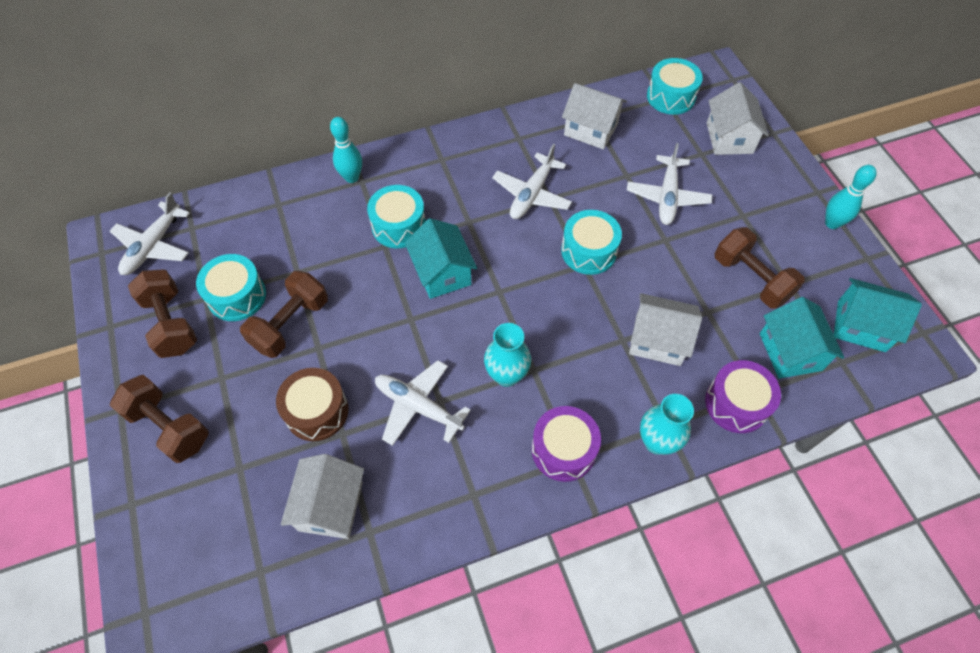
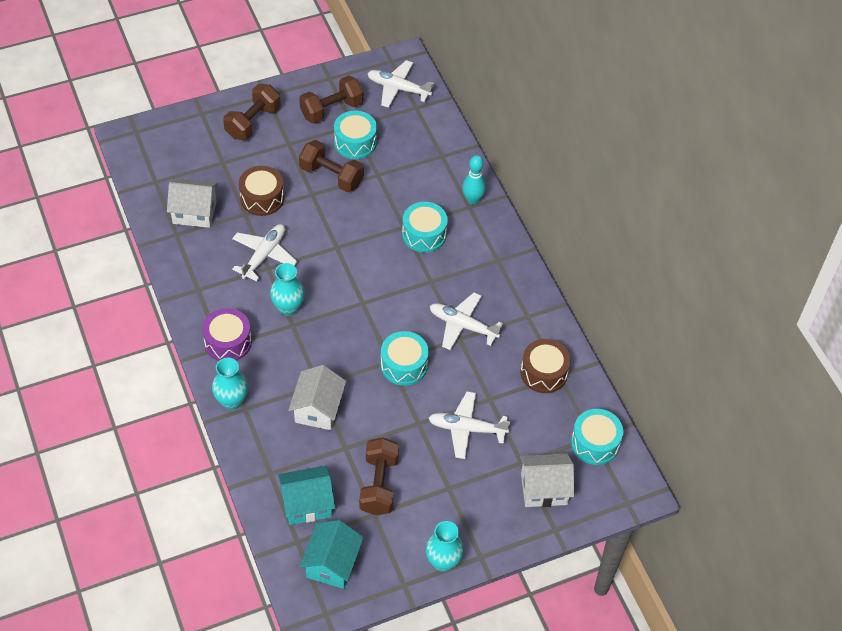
camera: 85 degrees right, 5 degrees down
(442, 273) = (379, 265): turquoise house -> none
(591, 129) = (544, 373): white house -> brown drum
(736, 403) = (261, 458): purple drum -> none
(751, 279) = (379, 485): brown dumbbell -> brown dumbbell turned 45 degrees counterclockwise
(832, 223) = (443, 562): turquoise bowling pin -> turquoise vase

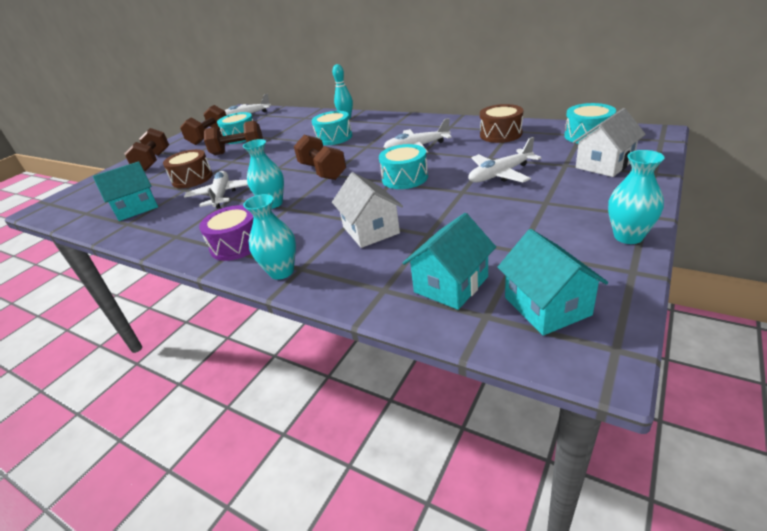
camera: 30 degrees left, 20 degrees down
(194, 212) = (136, 208): white house -> turquoise house
(379, 485) = (492, 233): brown dumbbell -> brown dumbbell (322, 171)

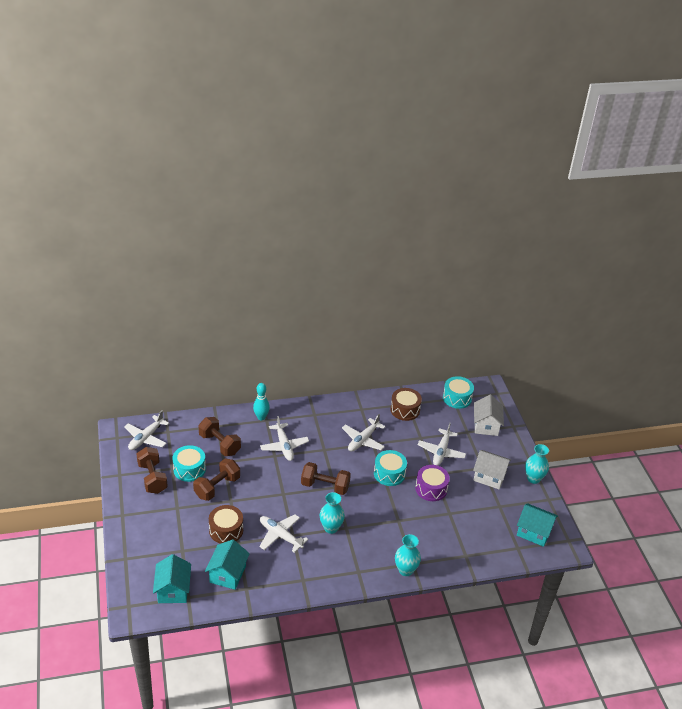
camera: 50 degrees left, 5 degrees up
(153, 161) = (147, 526): brown dumbbell -> brown dumbbell (219, 444)
(237, 244) = (354, 567): purple drum -> purple drum (431, 489)
(334, 137) = (284, 446): turquoise drum -> white plane
(371, 230) = (418, 523): white house -> white house (489, 476)
(451, 284) = (490, 539): turquoise house -> turquoise house (173, 590)

